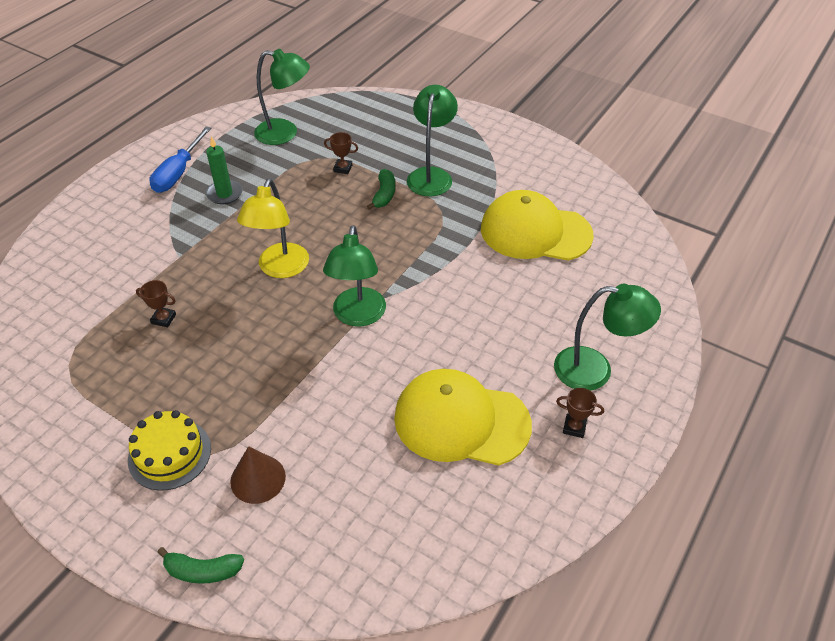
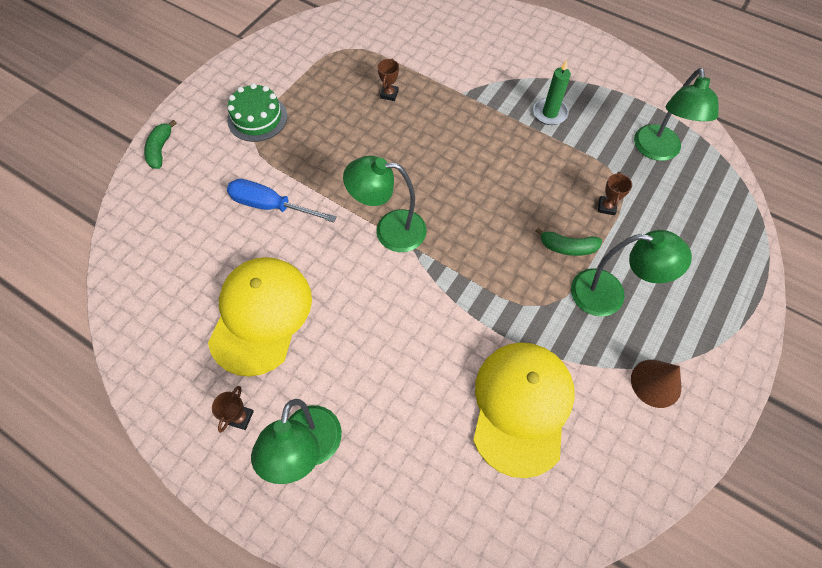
camera: 90 degrees right, 15 degrees up
(169, 454) = (257, 118): yellow cake -> green cake
(178, 173) = (575, 76): blue screwdriver -> blue screwdriver (271, 206)
(258, 479) = (227, 172): brown cone -> brown cone (656, 383)
(280, 269) = (450, 166): yellow lamp -> none

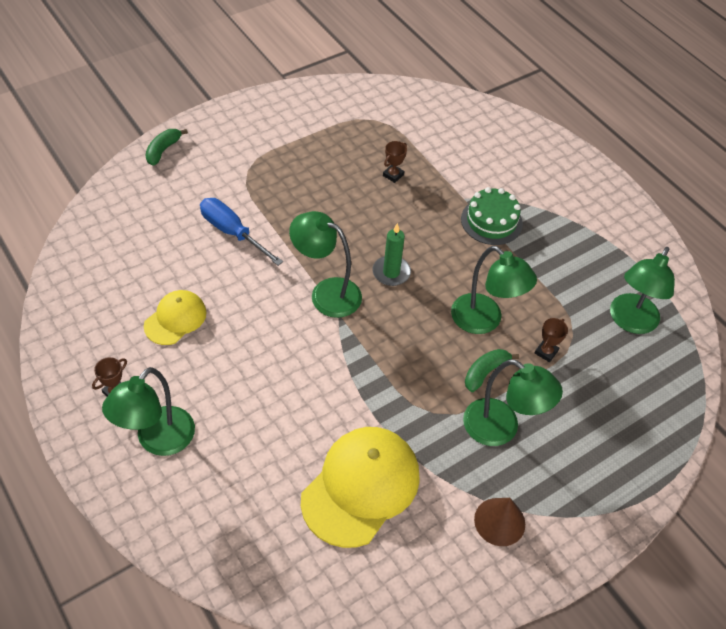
camera: 20 degrees right, 10 degrees down
(257, 118) = (261, 153): green cake -> green cake (491, 221)
(261, 315) = (175, 319): yellow cap -> yellow cap, size x0.56
(540, 200) = (484, 321): none -> green lamp
(549, 113) = (540, 247): green candle -> green candle (391, 272)
(567, 247) = (485, 372): green banana -> green banana turned 105 degrees clockwise

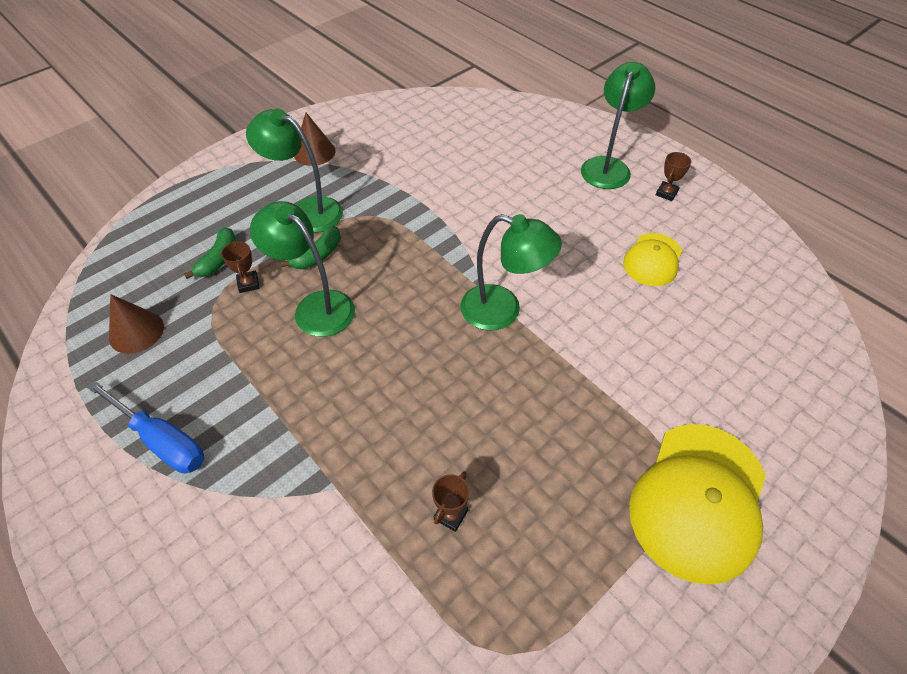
camera: 175 degrees right, 0 degrees up
(163, 150) = (825, 495): green banana -> green banana (218, 259)
(232, 232) = (646, 370): blue screwdriver -> blue screwdriver (161, 440)
(361, 487) = (429, 159): yellow cap -> yellow cap (698, 500)
(391, 272) = (430, 348): green candle -> none
(491, 221) = (294, 451): green cake -> none
(546, 352) = (248, 284): brown trophy -> brown trophy turned 45 degrees counterclockwise
(630, 322) = (136, 331): green lamp -> brown cone

